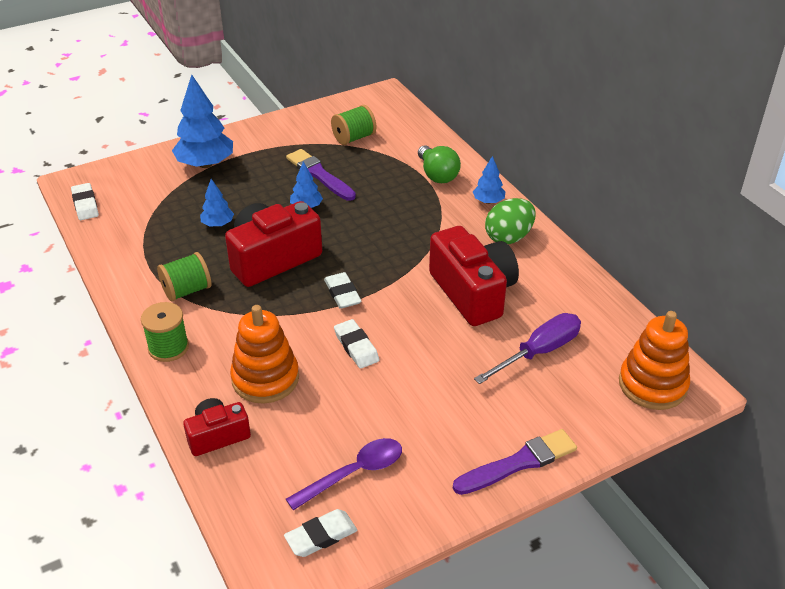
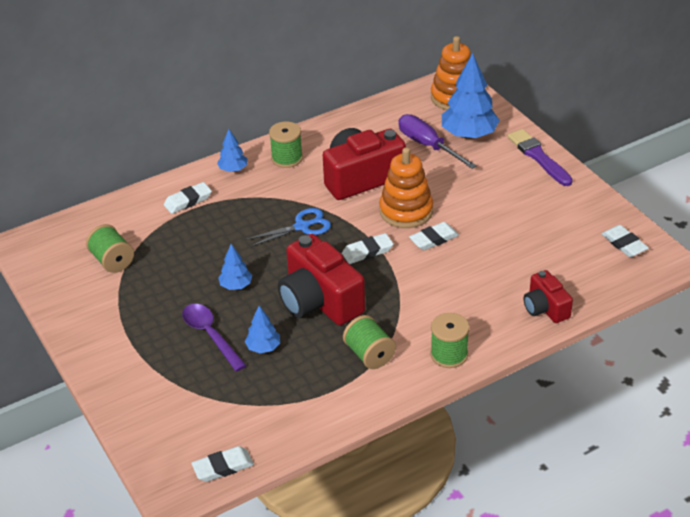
camera: 90 degrees left, 0 degrees up
(205, 164) = (149, 374): blue tree -> blue tree (469, 134)
(265, 378) = (478, 288): orange stacking toy -> orange stacking toy (406, 211)
(319, 175) = (180, 281): purple brush -> none
(354, 473) = (565, 232): purple spoon -> purple spoon (210, 335)
(389, 248) = (302, 226): none -> blue scissors
(437, 175) = (188, 201): green light bulb -> white eraser
(508, 237) = (287, 158): green egg -> green spool

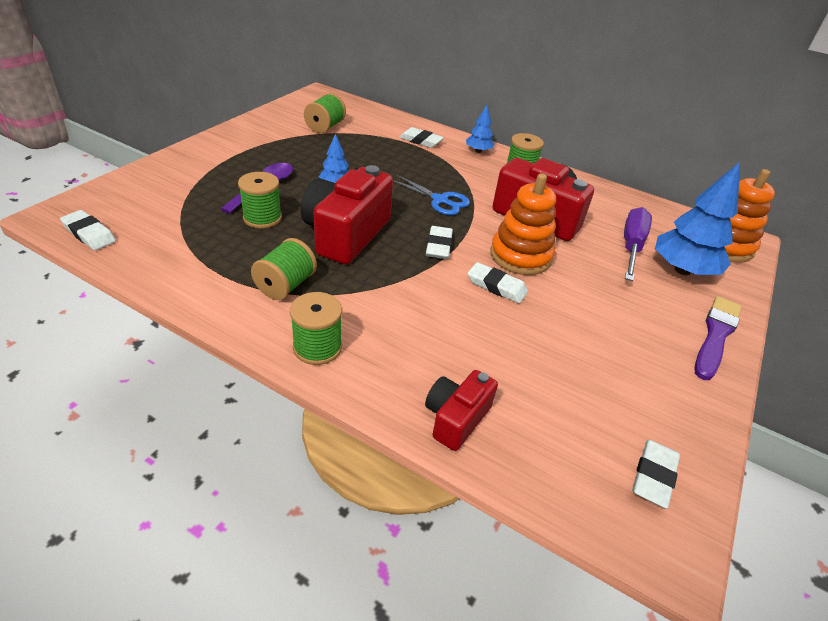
camera: 55 degrees right, 0 degrees up
(263, 347) = (262, 218): blue tree -> green spool
(367, 251) = (439, 246): white eraser -> white eraser turned 60 degrees clockwise

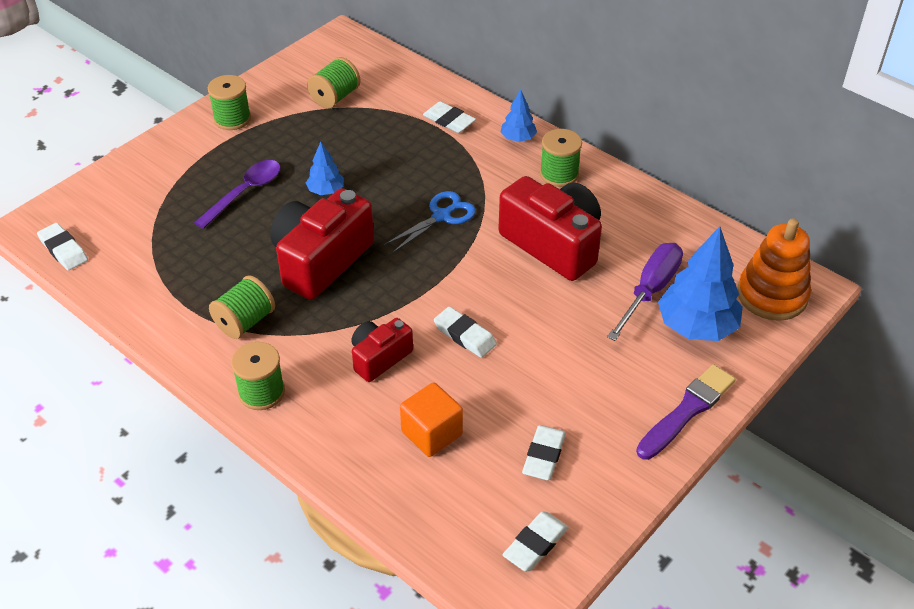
camera: 15 degrees right, 5 degrees up
(262, 218) = (236, 235): green spool -> green spool (232, 119)
(439, 246) = (419, 280): white eraser -> white eraser (544, 456)
(440, 200) = (441, 216): blue scissors -> blue scissors turned 90 degrees counterclockwise
(456, 418) = (371, 473): red camera -> red camera (379, 358)
(502, 373) = (431, 433): none -> orange cube
(520, 256) = (508, 298): orange stacking toy -> none

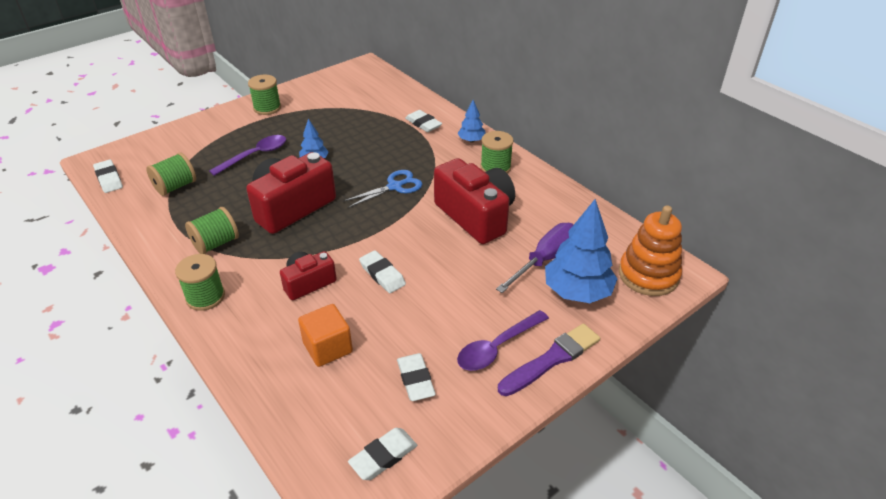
camera: 10 degrees right, 5 degrees down
(335, 97) = (346, 101): green spool -> green spool (175, 186)
(544, 456) = (415, 379): white eraser -> white eraser turned 45 degrees counterclockwise
(624, 405) = (497, 347): none -> purple spoon

